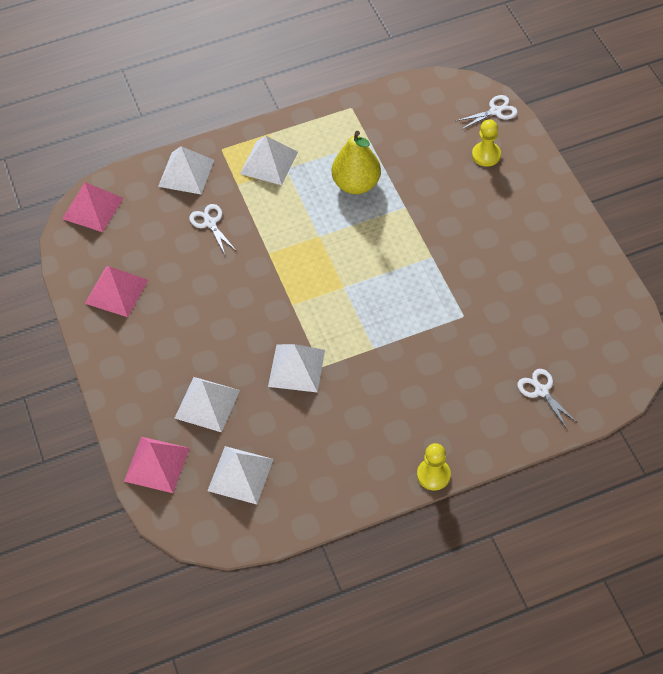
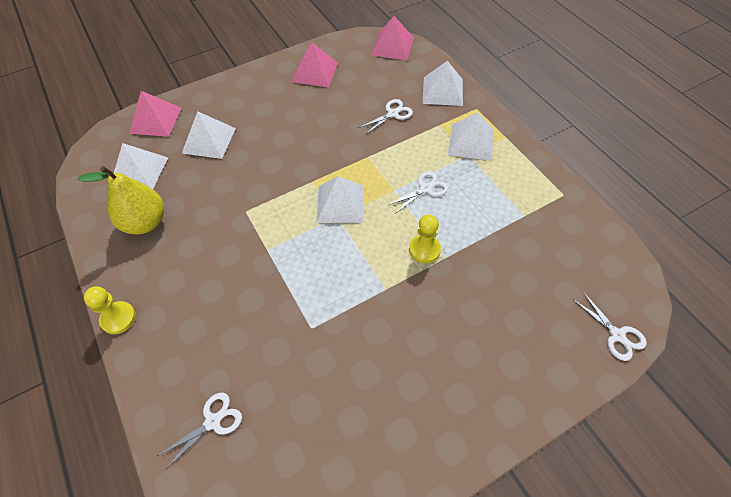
camera: 80 degrees right, 0 degrees up
(296, 368) = (244, 193): white pyramid -> white pyramid (340, 203)
(323, 210) = (425, 189): none -> white scissors
(356, 184) = (464, 211): yellow pear -> yellow pear (145, 222)
(486, 155) = (544, 330): yellow pawn -> yellow pawn (424, 249)

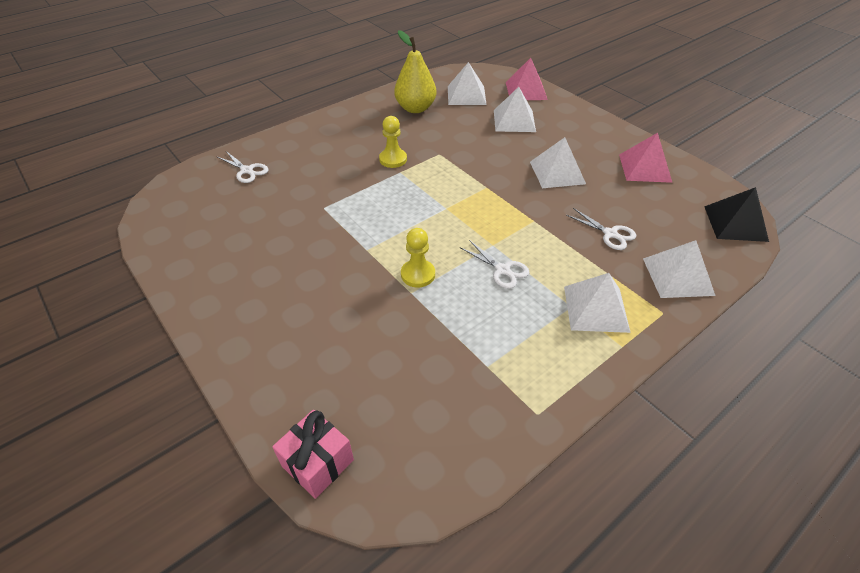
camera: 80 degrees right, 10 degrees down
(118, 318) = (329, 115): yellow pawn -> yellow pawn (393, 159)
(340, 203) = (463, 208): white pyramid -> white pyramid (557, 172)
(392, 46) = (735, 223): pink pyramid -> black pyramid
(617, 335) = (317, 463): white scissors -> pink gift

